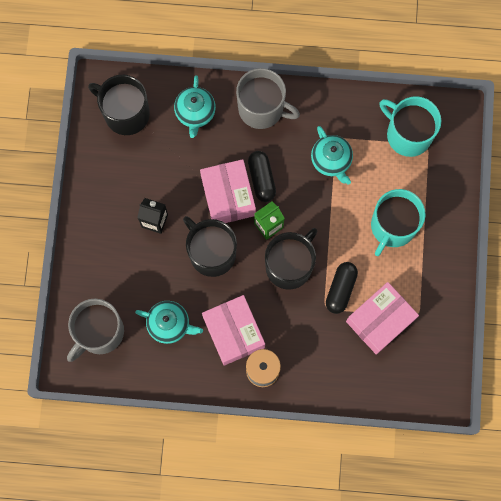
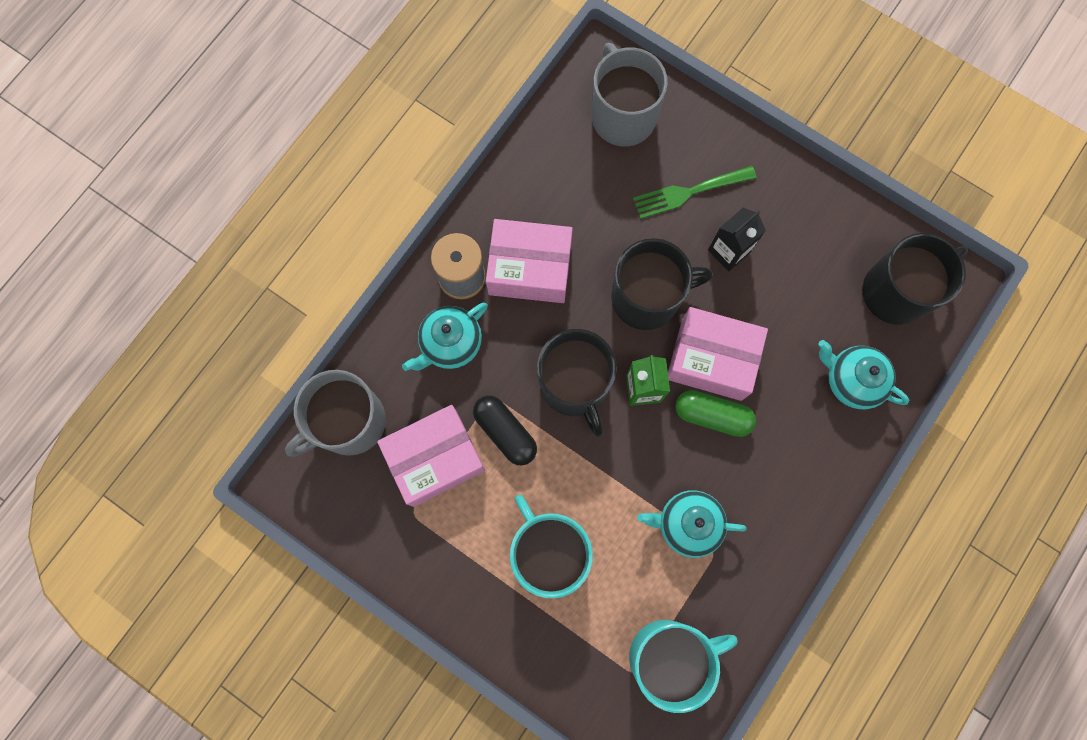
camera: 120 degrees right, 0 degrees up
(129, 264) = (689, 192): none -> green fork
(169, 324) = (584, 199): turquoise teapot -> turquoise teapot (450, 343)
(261, 179) = (712, 415): black capsule -> green capsule
(262, 108) = (812, 472): grey mug -> grey mug (349, 422)
(380, 320) = (435, 459): pink box -> pink box turned 75 degrees clockwise

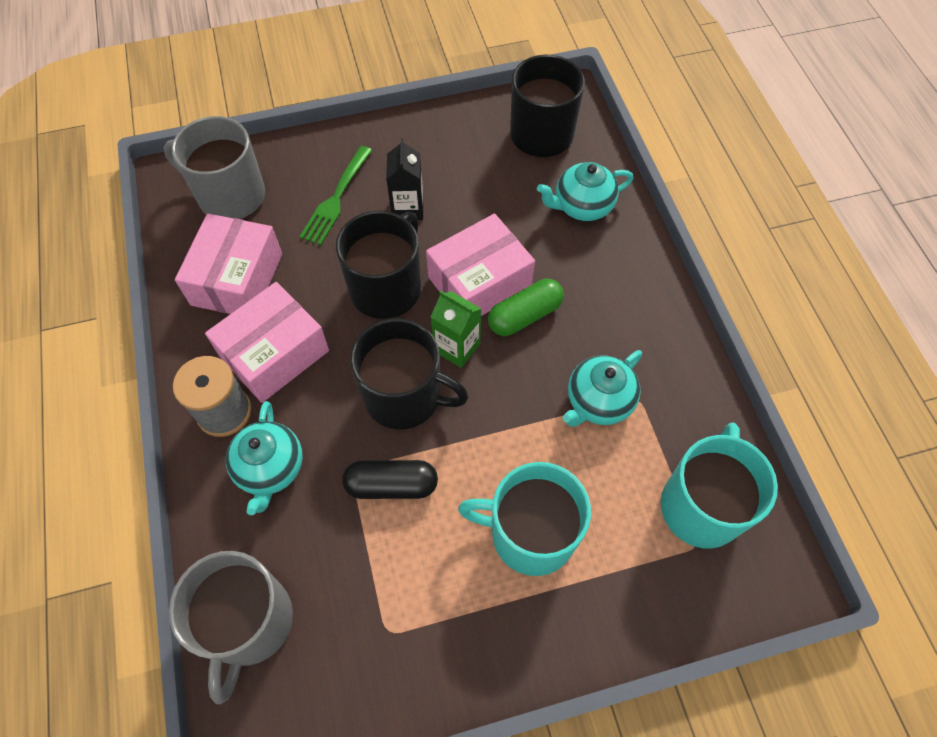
camera: 50 degrees left, 15 degrees down
(435, 459) = (358, 567): pink box -> pink box (237, 279)

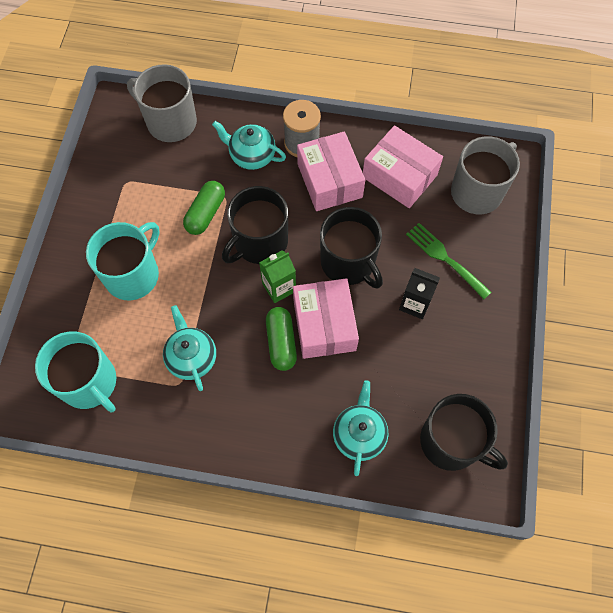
camera: 115 degrees right, 5 degrees up
(391, 485) = (205, 213): black capsule -> green capsule

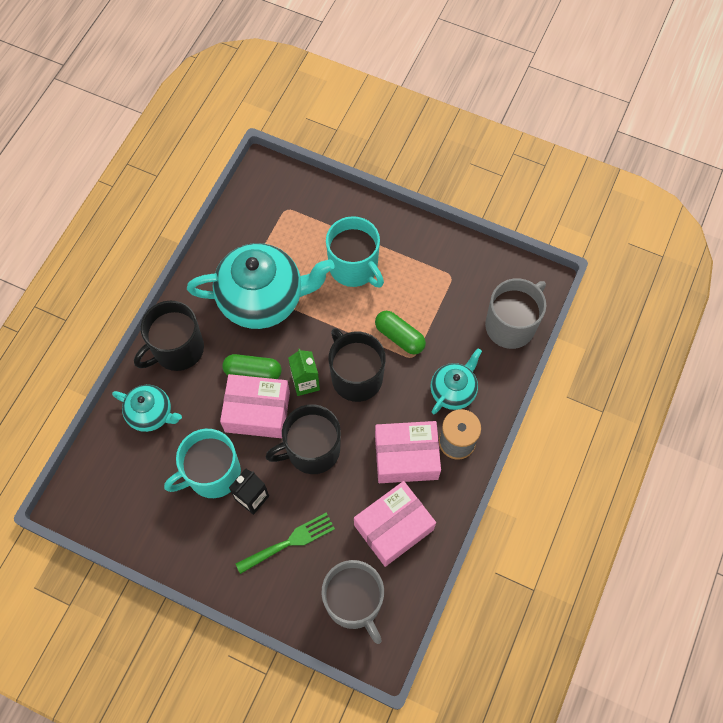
camera: 105 degrees right, 0 degrees up
(89, 382) = (267, 221): turquoise mug -> turquoise mug (212, 474)
(192, 357) = (263, 299): turquoise teapot -> turquoise teapot, size x1.91
(451, 442) = (117, 487): black mug -> black mug (177, 349)

